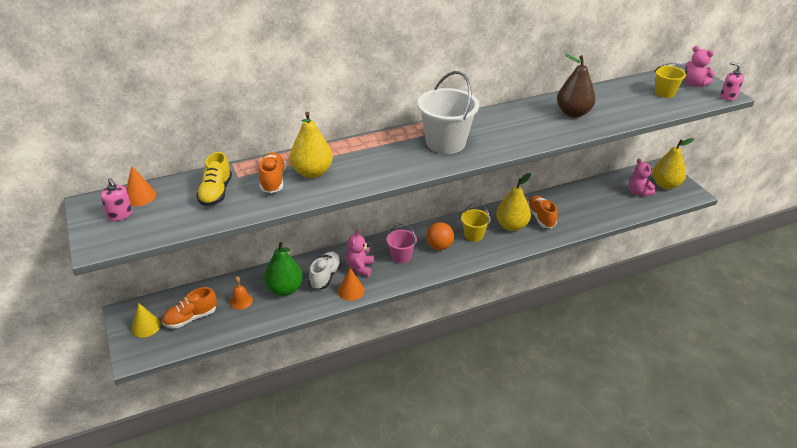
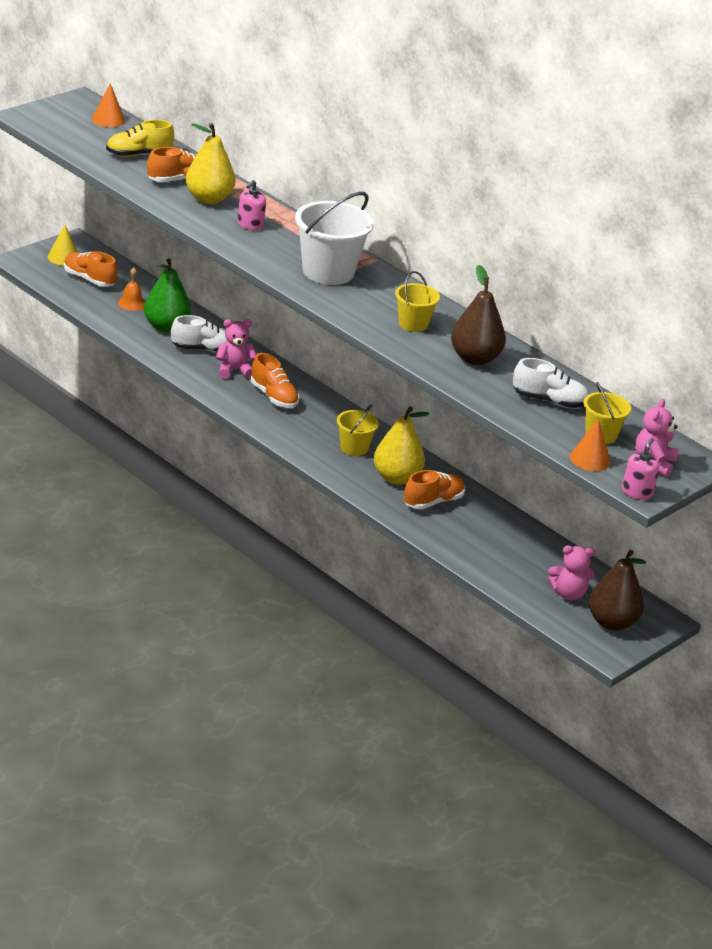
camera: 65 degrees right, 5 degrees down
(120, 215) = (74, 116): pink soap dispenser -> pink soap dispenser (250, 225)
(351, 291) = (189, 370): orange cone -> orange cone (590, 459)
(401, 256) = (274, 397): pink bucket -> orange shoe
(439, 246) = (312, 423): orange ball -> none
(525, 125) = (413, 324): none -> yellow bucket
(626, 100) = (549, 401): none -> white shoe
(638, 192) = (568, 594): pink teddy bear -> pink teddy bear turned 135 degrees counterclockwise
(665, 185) = (612, 622): yellow pear -> brown pear

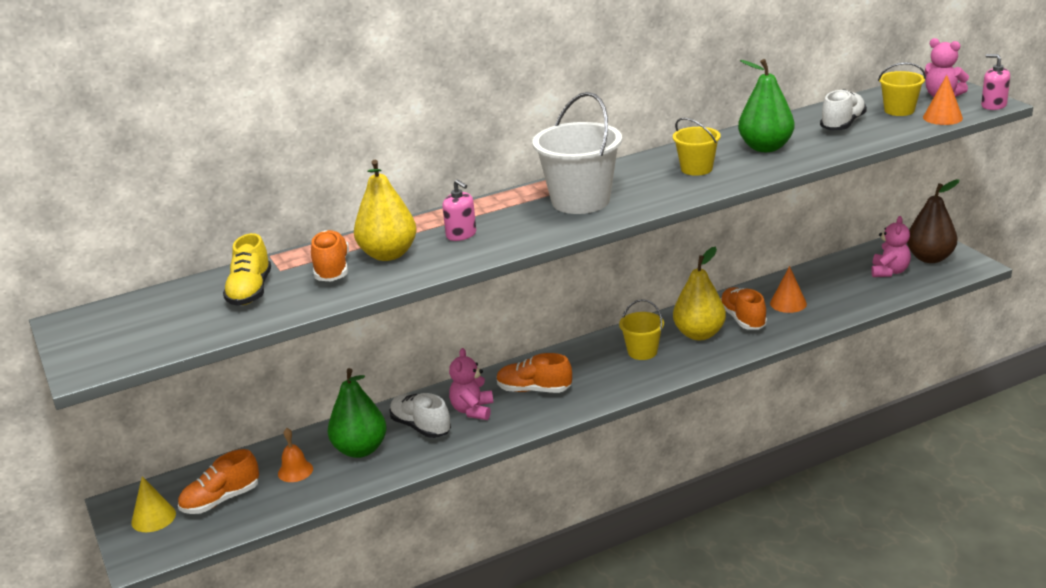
camera: 65 degrees left, 5 degrees down
(108, 119) = (140, 307): orange cone -> orange cone (788, 303)
(204, 349) = (421, 427): white shoe -> white shoe turned 60 degrees counterclockwise
(274, 397) = (534, 390): orange shoe -> orange shoe turned 150 degrees counterclockwise
(475, 358) = (765, 147): brown pear -> green pear

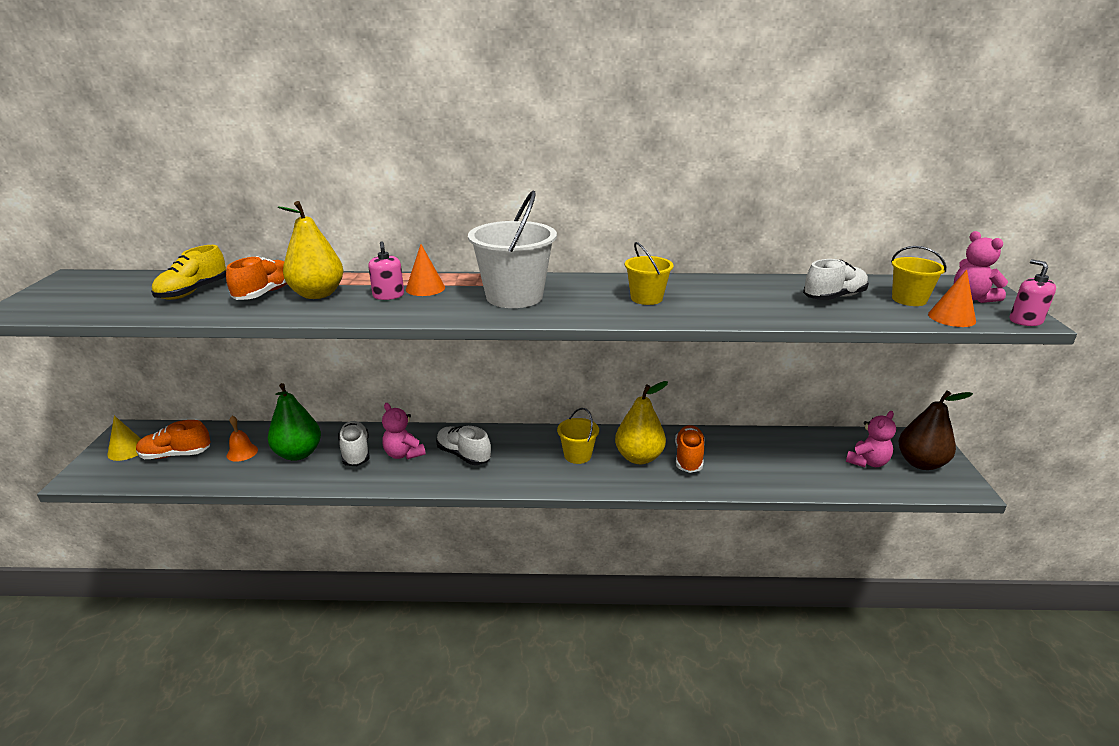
camera: 25 degrees right, 0 degrees up
(472, 410) = (403, 454): pink teddy bear -> pink teddy bear turned 75 degrees counterclockwise
(534, 390) = (463, 455): orange shoe -> white shoe
(765, 147) = (733, 298): green pear -> none
(788, 303) = (743, 458): orange cone -> orange cone (425, 288)

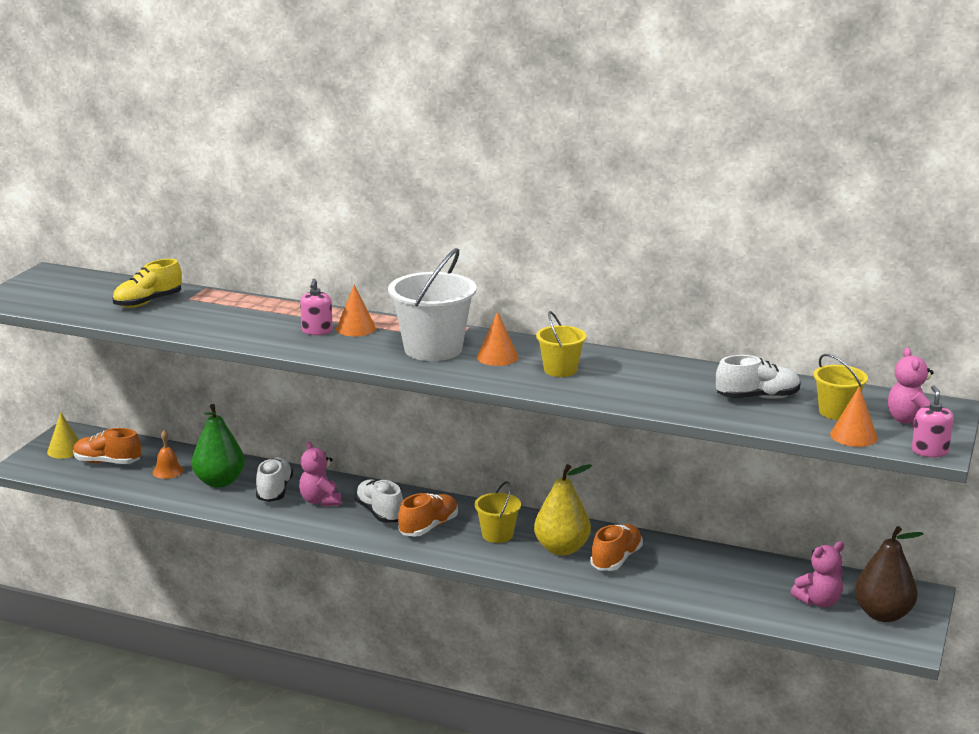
camera: 20 degrees right, 5 degrees down
(265, 293) = (209, 312): orange shoe -> orange shoe (428, 527)
(317, 294) = (254, 320): yellow pear -> none
(579, 295) = (497, 357): none -> orange cone

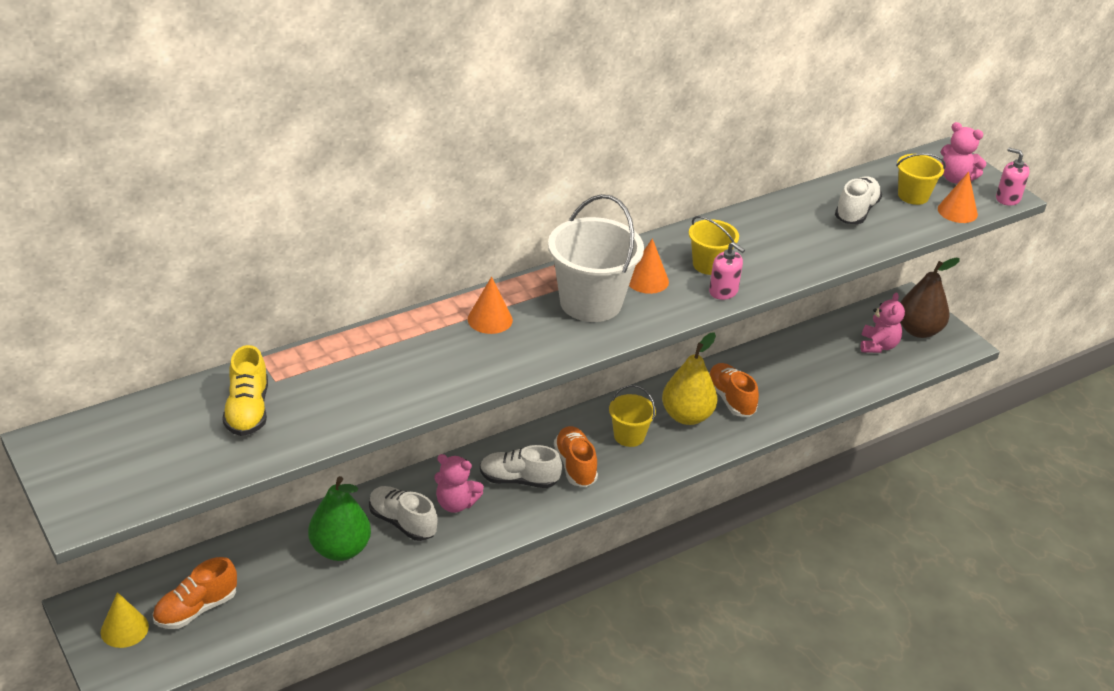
camera: 55 degrees left, 15 degrees up
(168, 471) = (273, 574): orange bell -> none
(317, 331) = (468, 343): pink soap dispenser -> pink soap dispenser (723, 291)

